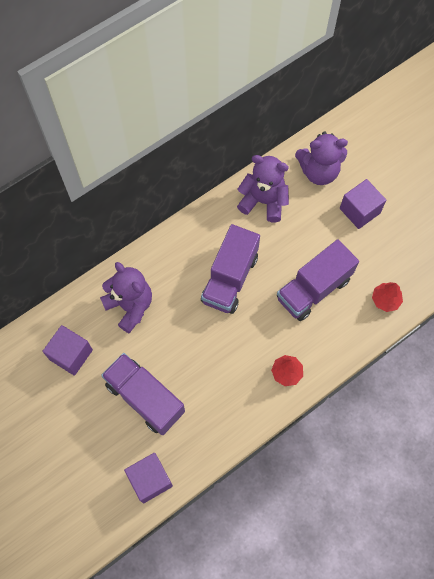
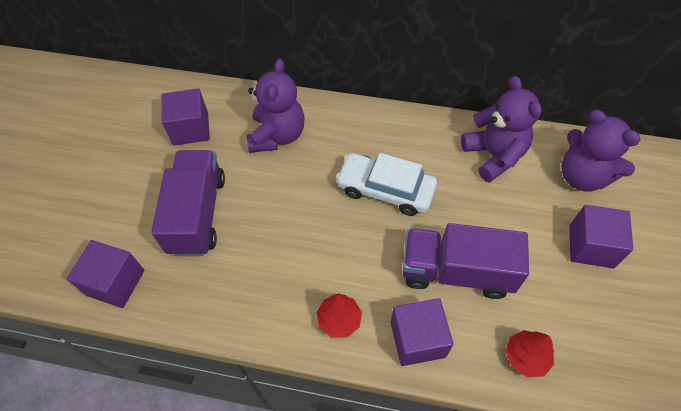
camera: 50 degrees right, 10 degrees down
(230, 279) = (385, 189): purple truck -> white car
(332, 342) = (417, 339): none -> purple cube

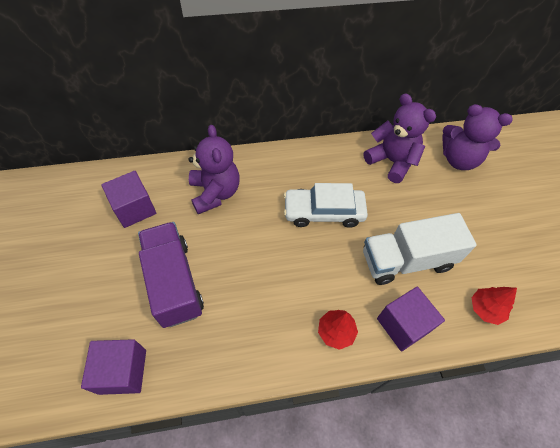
camera: 25 degrees left, 0 degrees up
(456, 272) = (406, 260): purple truck -> white truck
(591, 246) = (489, 209): purple cube -> none

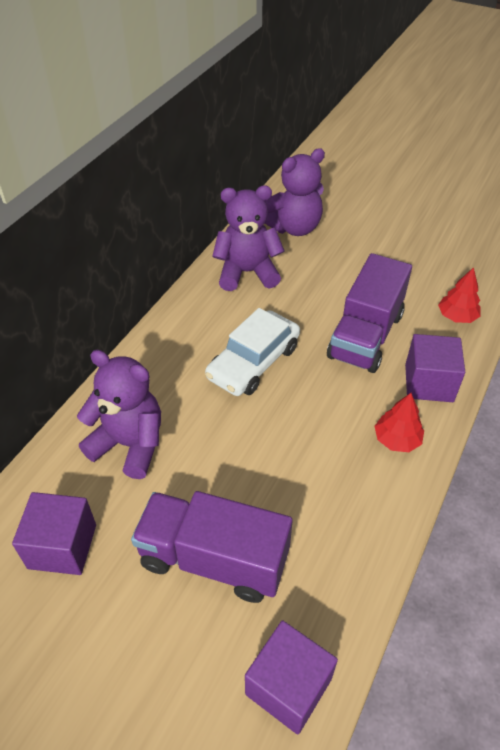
camera: 50 degrees left, 10 degrees down
(406, 260) = (365, 336): white truck -> purple truck

